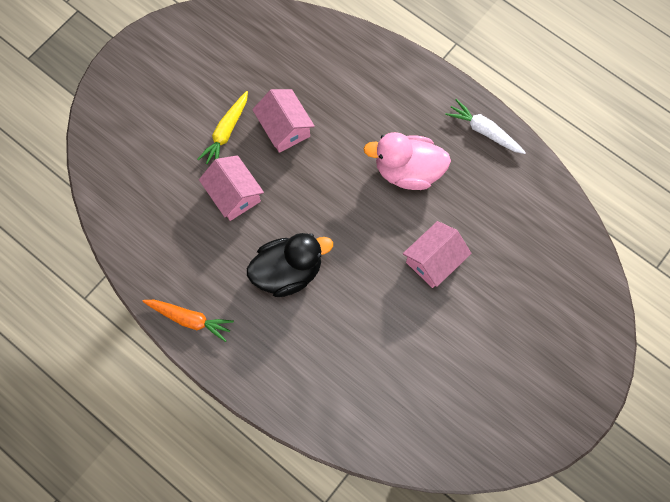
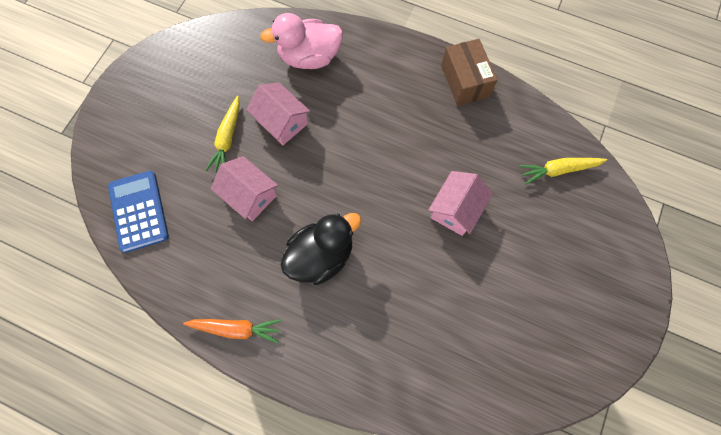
camera: 15 degrees left, 0 degrees up
(123, 183) = (139, 211): none -> blue calculator
(408, 171) = (407, 133): pink duck -> pink duck (309, 57)
(484, 131) = (464, 81): white carrot -> brown box
(552, 247) = (558, 170): none -> yellow carrot

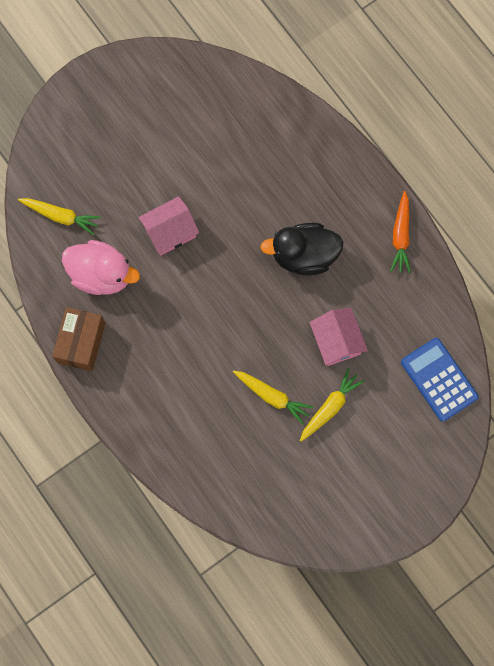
camera: 150 degrees left, 5 degrees up
(139, 211) = (439, 379): blue calculator -> blue calculator turned 135 degrees clockwise
(236, 328) = (400, 236): orange carrot -> orange carrot turned 120 degrees counterclockwise
(282, 122) = (272, 396): pink house -> yellow carrot
(309, 57) = (209, 451): pink duck -> pink duck (102, 274)

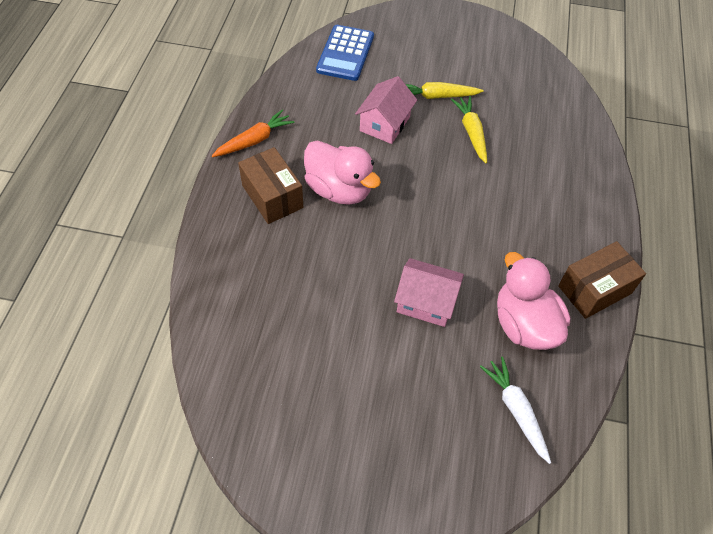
camera: 135 degrees left, 20 degrees down
(61, 216) = (516, 410): yellow carrot -> white carrot
(304, 255) = (339, 190): black duck -> pink duck
(337, 208) = (272, 196): none -> brown box

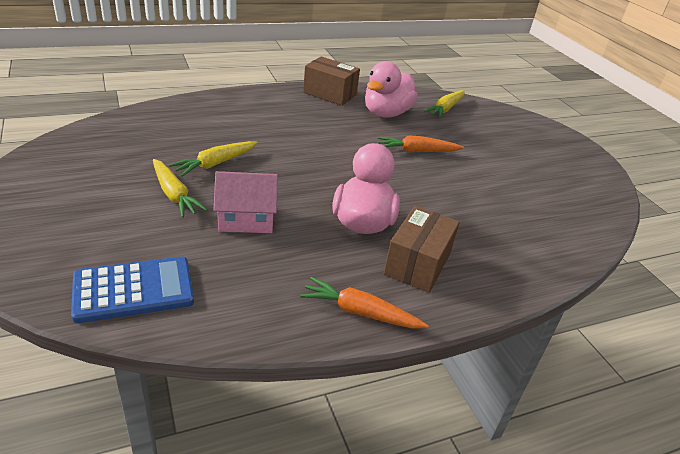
camera: 125 degrees left, 20 degrees down
(426, 302) = (417, 151): pink house -> orange carrot
(516, 410) = (445, 109): white carrot -> yellow carrot

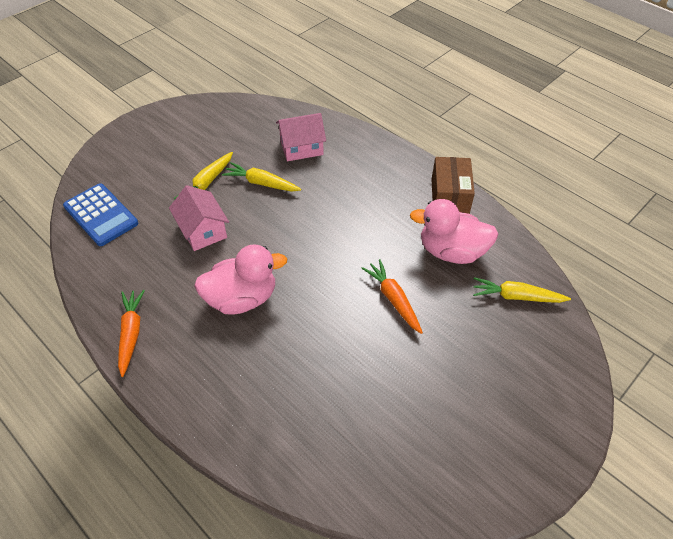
camera: 70 degrees right, 15 degrees up
(191, 128) = (301, 148): none -> pink house
(417, 264) = (207, 352): brown box -> none

